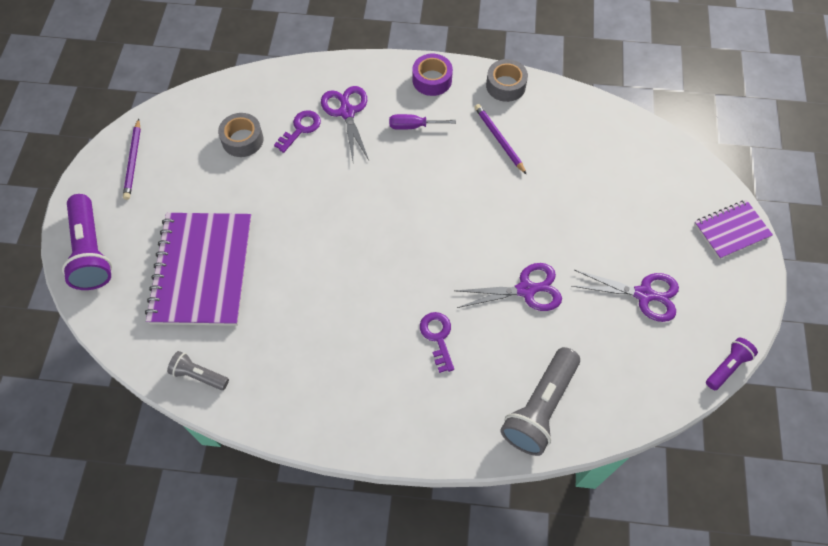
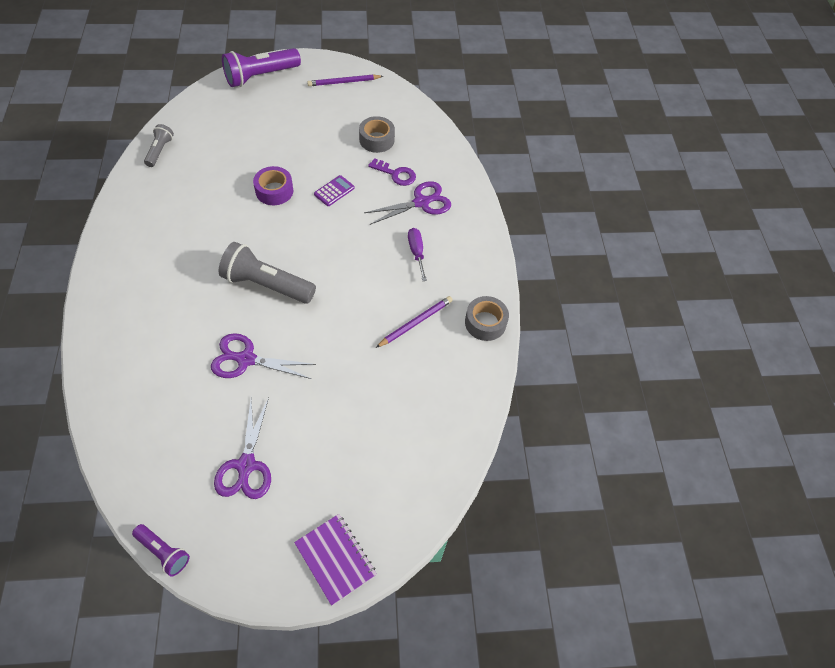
camera: 75 degrees right, 5 degrees down
(202, 270) = (249, 137): purple notebook -> none
(313, 189) = (334, 191): none -> purple calculator
(432, 80) = (475, 261): purple tape -> purple tape (274, 191)
(437, 337) = (194, 295): purple key -> none
(526, 289) = (245, 359): purple scissors -> purple scissors turned 120 degrees clockwise
(540, 408) = (124, 379): grey flashlight -> grey flashlight (267, 284)

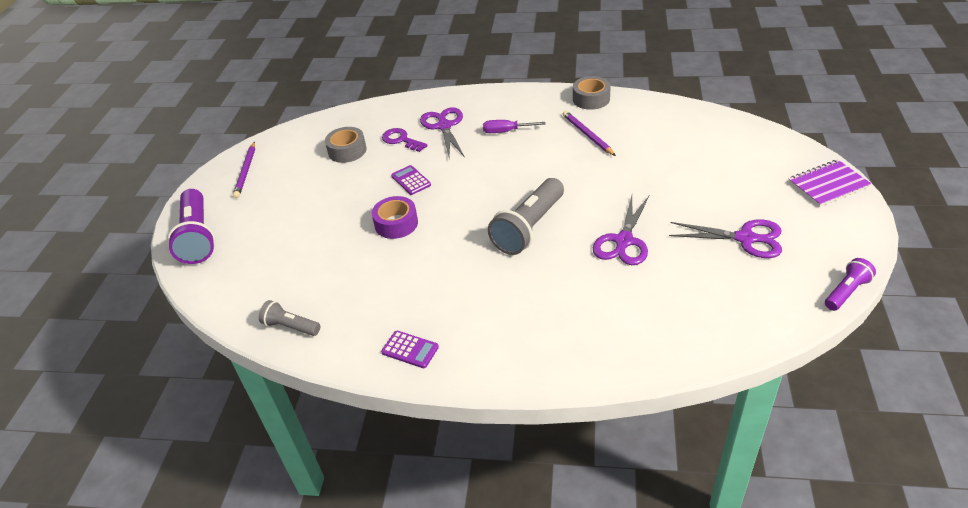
camera: 70 degrees left, 15 degrees down
(128, 223) = (410, 350): none -> purple calculator
(396, 174) = (401, 140): purple key -> purple key turned 90 degrees counterclockwise

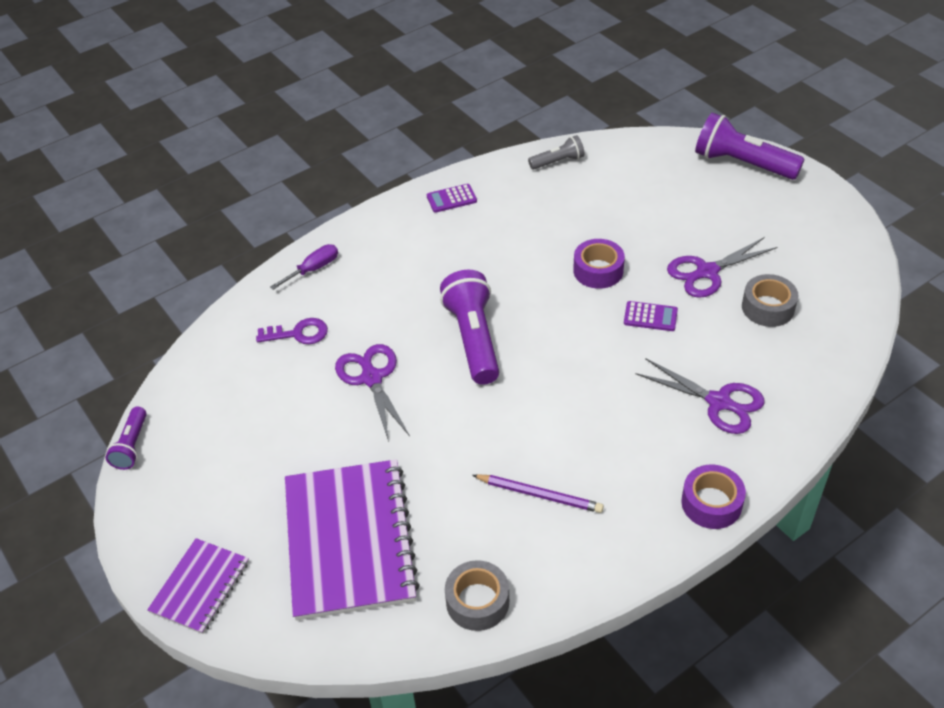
camera: 135 degrees right, 5 degrees up
(246, 171) = (820, 229): purple pencil -> none
(401, 140) = (735, 354): purple key -> purple key (298, 333)
(506, 131) = (639, 440): purple screwdriver -> purple screwdriver (313, 269)
(510, 95) = (711, 503): none -> purple tape
(529, 228) = (473, 339): grey flashlight -> purple flashlight
(591, 99) = (601, 566): grey tape -> grey tape (477, 601)
(715, 164) = (349, 540): none -> purple notebook
(746, 238) = (255, 452): purple scissors -> purple scissors (706, 272)

